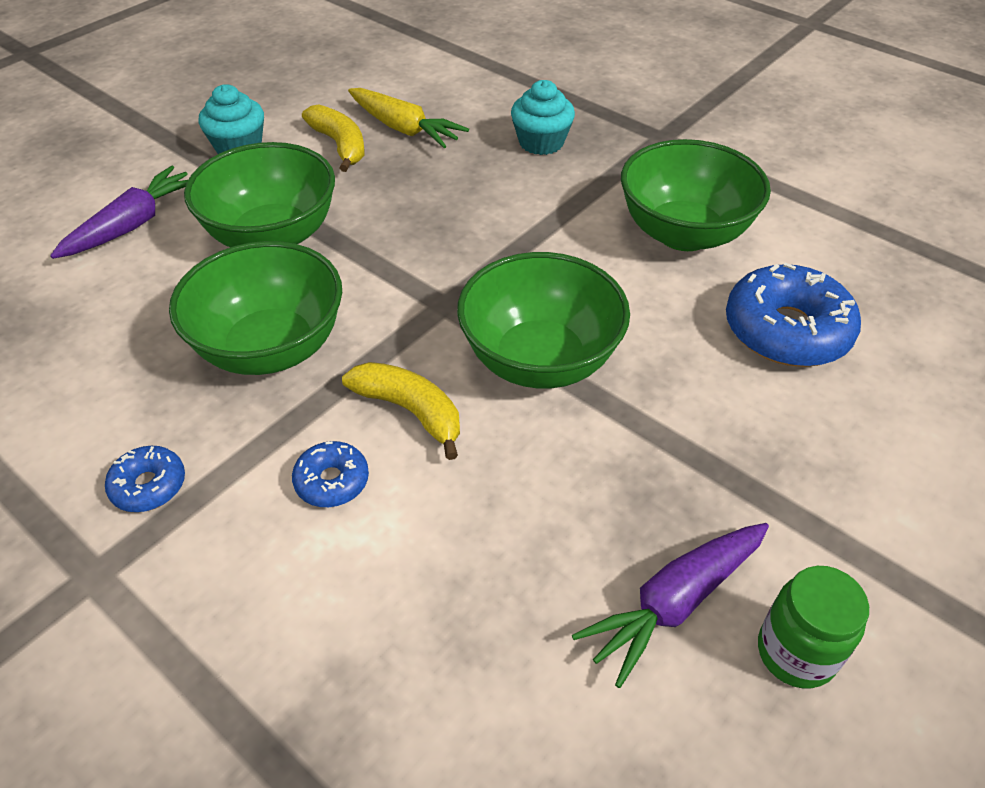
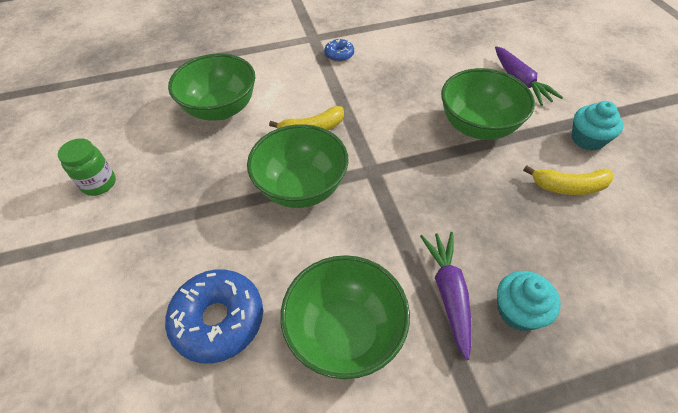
camera: 125 degrees right, 5 degrees up
(271, 348) = (388, 101): green bowl -> green bowl (221, 109)
(332, 481) = (298, 96): blue donut -> none
(404, 129) = (578, 230): yellow carrot -> none
(674, 602) = (152, 162): purple carrot -> purple carrot (449, 293)

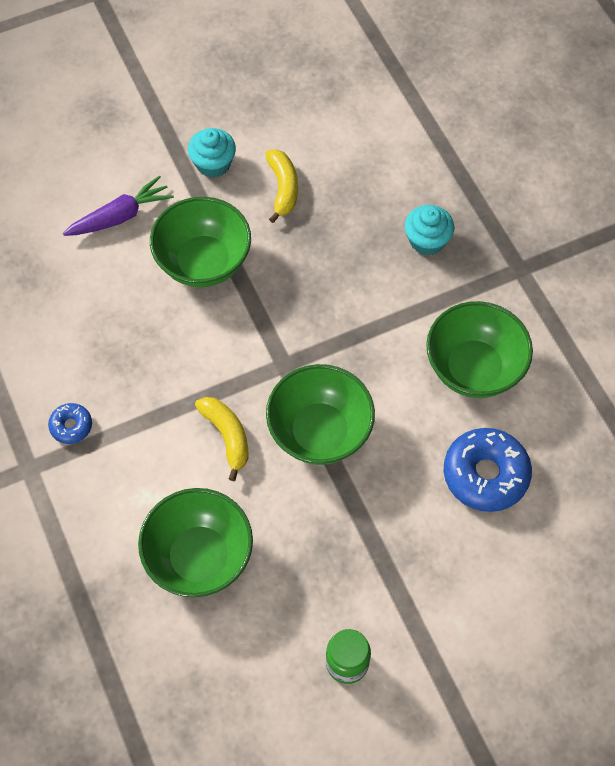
camera: 100 degrees left, 10 degrees up
(449, 293) = (421, 291): purple carrot -> none

